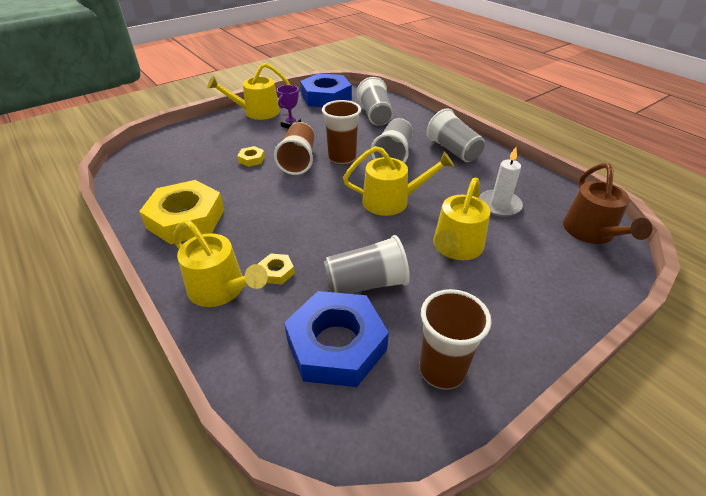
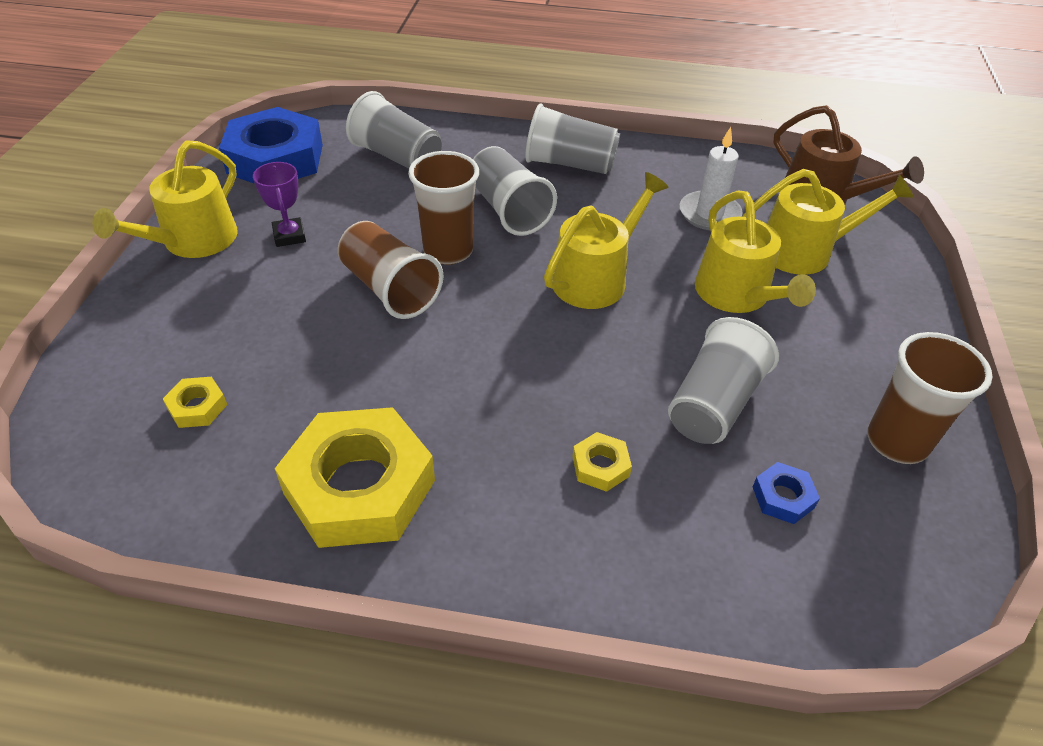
camera: 45 degrees left, 5 degrees up
(221, 289) = (569, 542): yellow watering can -> yellow watering can (804, 251)
(251, 159) = (313, 328): yellow nut -> yellow nut (197, 407)
(336, 345) = (783, 497): blue nut -> blue nut, size x0.42

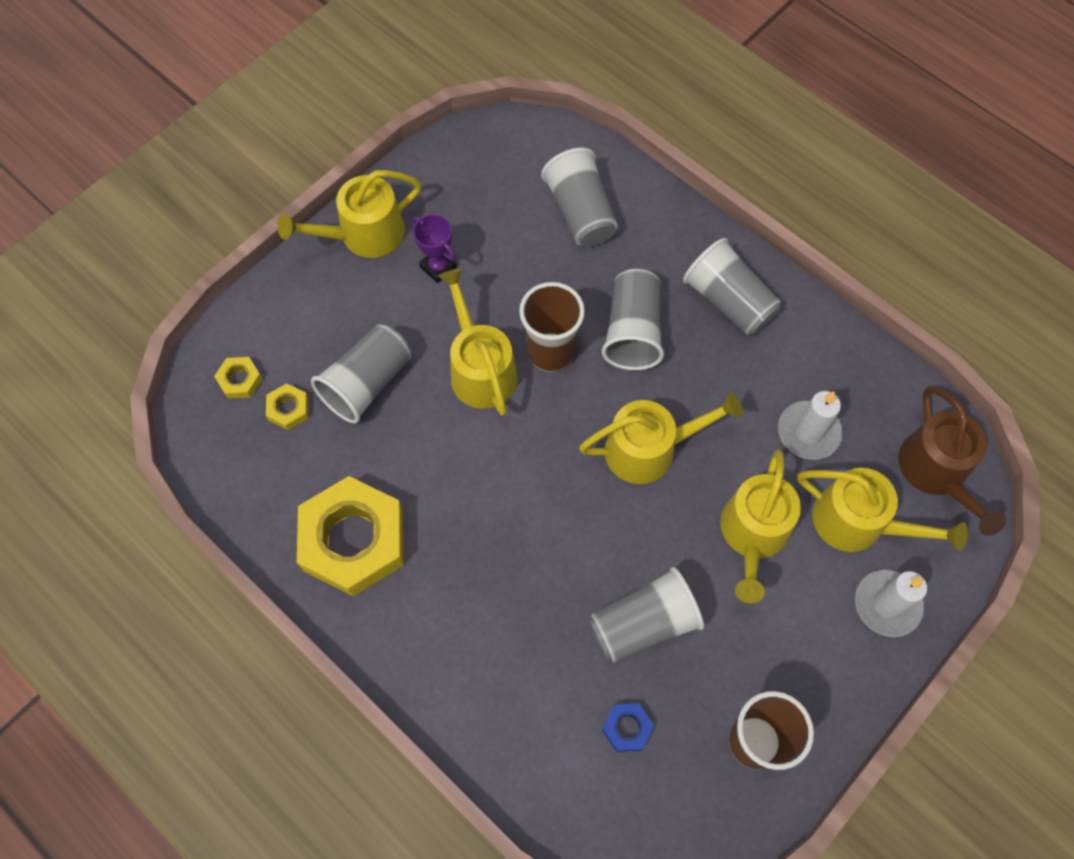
camera: 35 degrees right, 20 degrees up
(275, 159) = (477, 163): blue nut -> none
(277, 347) = (367, 383): none -> grey cup
(289, 236) = (438, 267): purple trophy -> purple trophy turned 60 degrees counterclockwise
(390, 289) = (480, 369): brown cup -> yellow watering can
(600, 466) = (520, 623): yellow nut -> yellow nut (240, 380)
(882, 291) = (887, 604): none -> white candle

